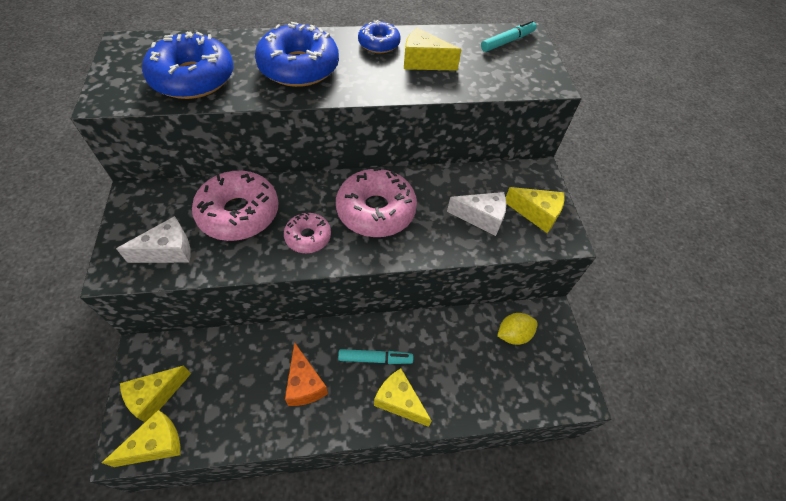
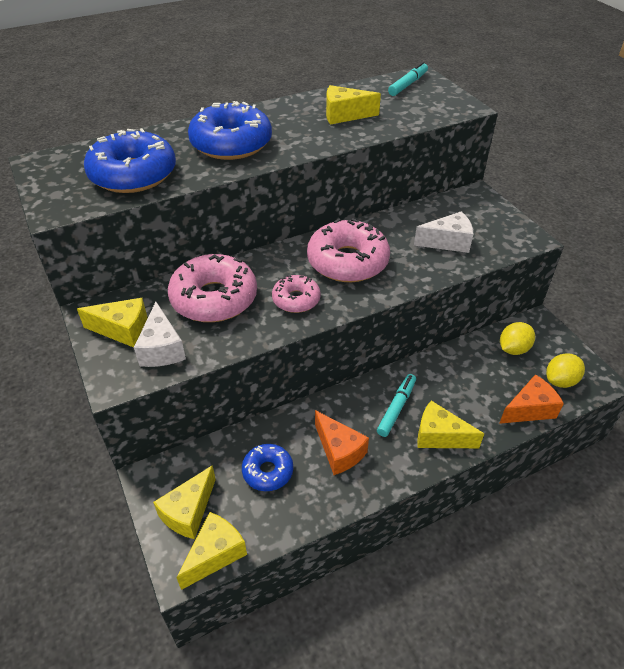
camera: 15 degrees left, 10 degrees down
(168, 251) = (162, 349): white cheese -> white cheese turned 120 degrees clockwise
(375, 358) = (396, 408): turquoise marker -> turquoise marker turned 45 degrees counterclockwise
(379, 44) = (293, 110): blue donut -> blue donut (268, 471)
(496, 403) = (529, 409): none -> orange cheese
(536, 214) = (494, 227): yellow cheese -> yellow cheese (123, 330)
(541, 384) = (560, 381): none -> yellow lemon

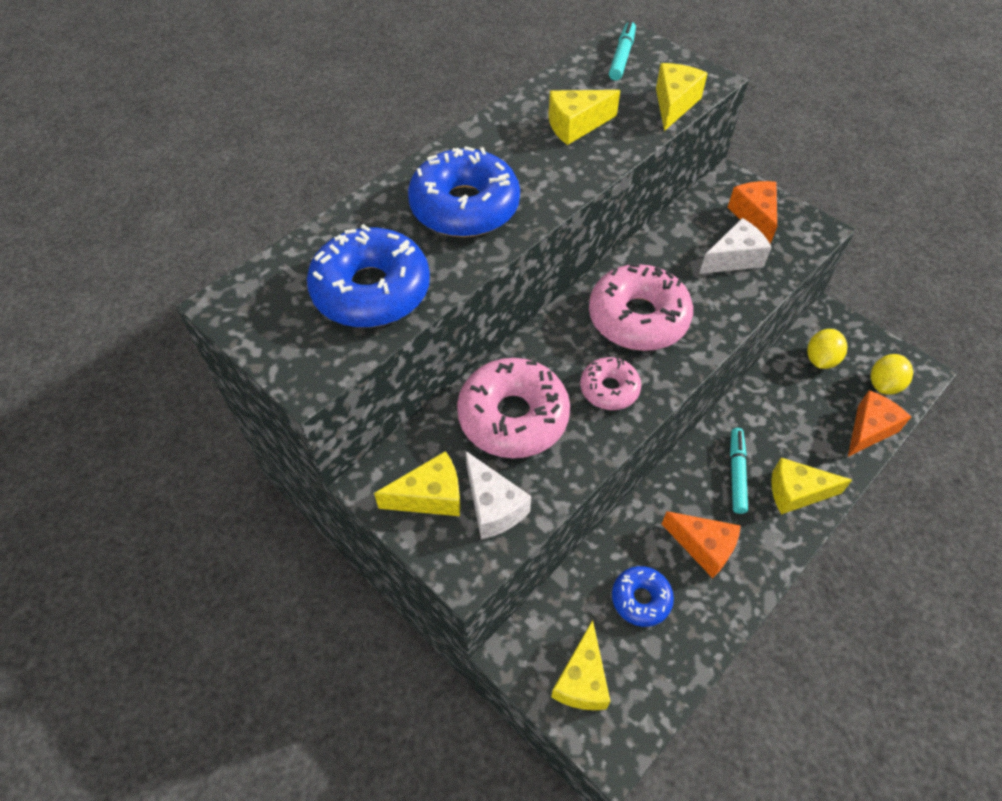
camera: 20 degrees left, 10 degrees up
(215, 554) = (638, 718): yellow cheese -> yellow cheese (674, 104)
(481, 220) = (754, 217): none -> orange cheese

